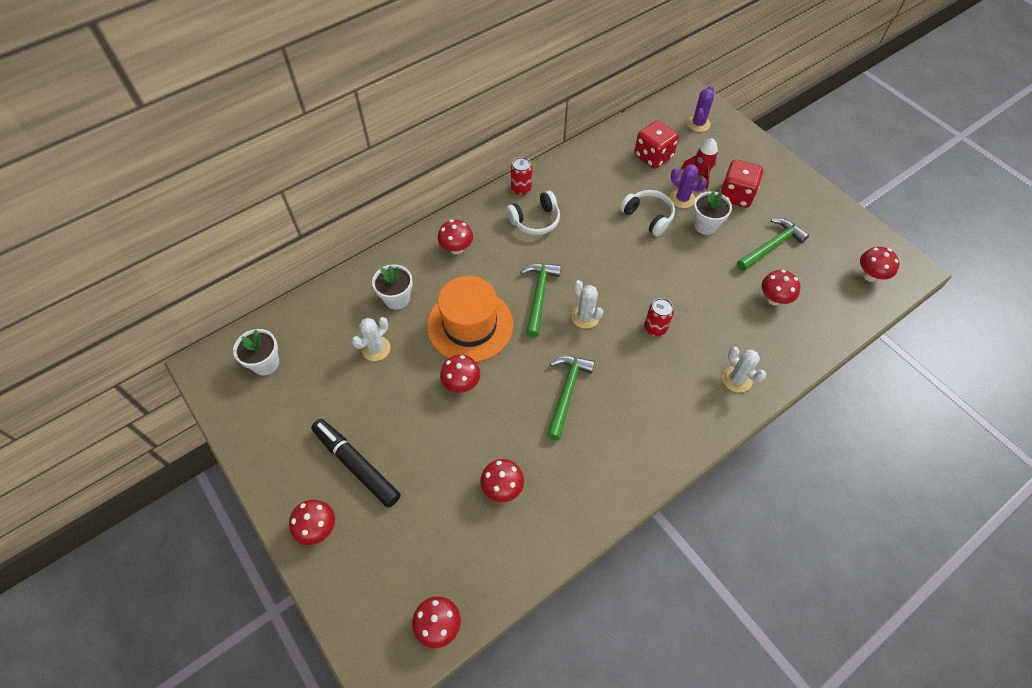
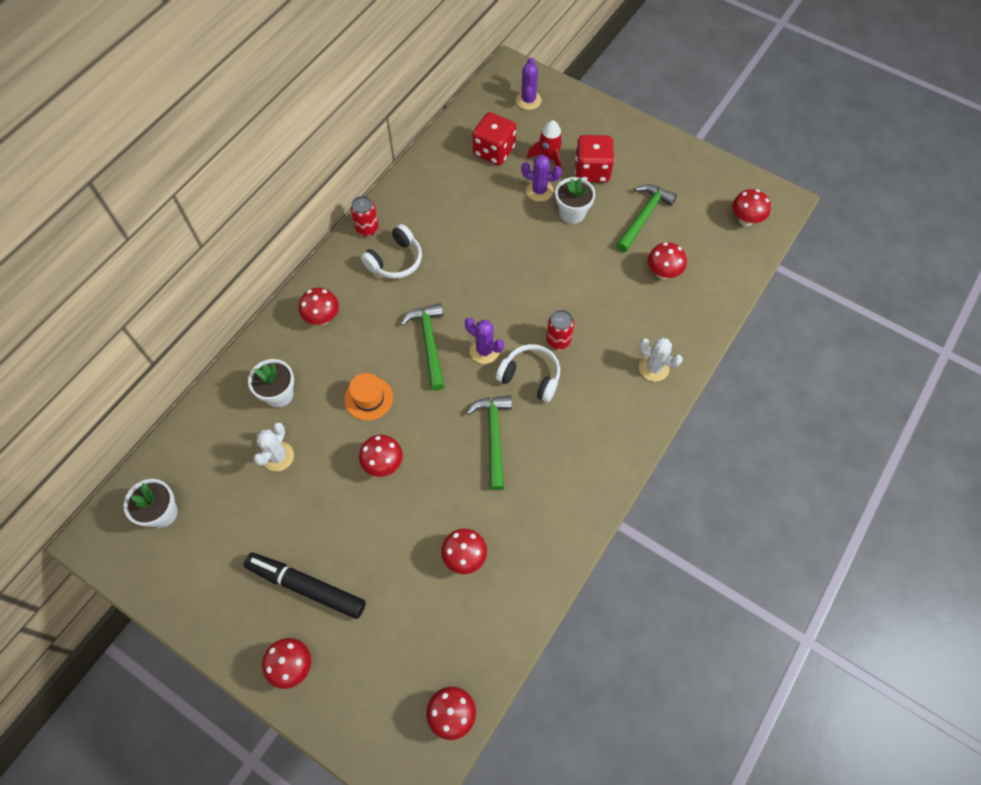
camera: 20 degrees left, 5 degrees up
(470, 325) = (368, 398): orange hat -> orange hat, size x0.51
(585, 317) = (484, 351): white cactus -> purple cactus
(648, 216) = (511, 221): white headphones -> white headphones (530, 376)

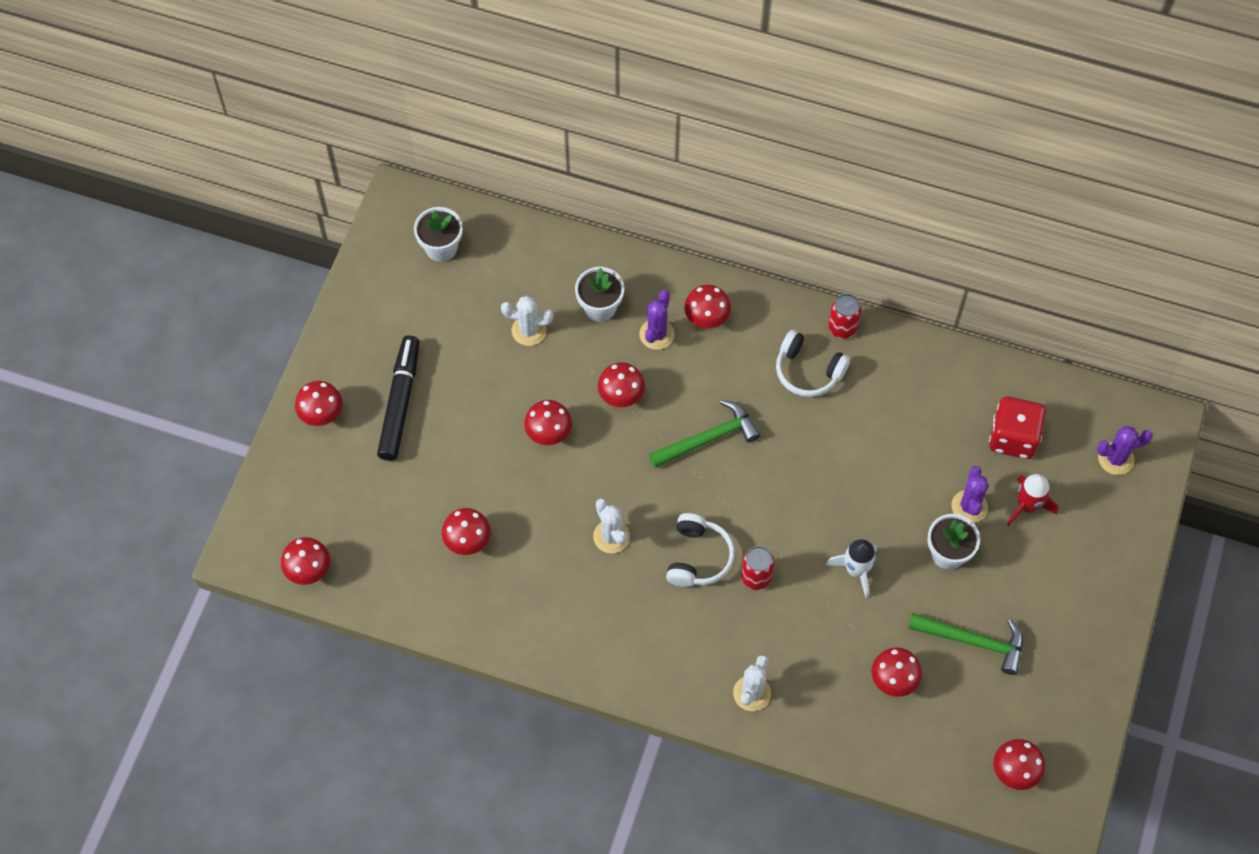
camera: 75 degrees right, 0 degrees up
(368, 398) = (621, 396): orange hat -> red mushroom
(484, 351) = (717, 499): purple cactus -> purple cactus (656, 334)
(494, 437) = (611, 536): green hammer -> white cactus
(570, 273) = (856, 570): none -> white rocket
(592, 171) = (1025, 563): red dice -> none

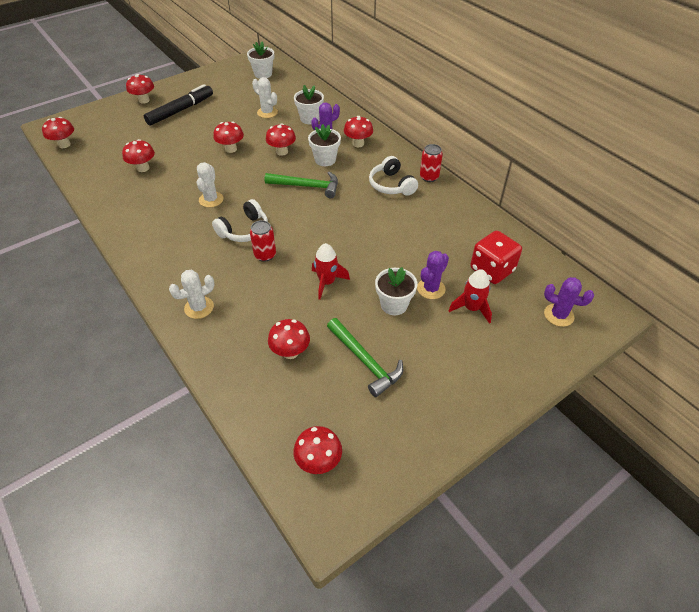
camera: 35 degrees right, 15 degrees down
(690, 376) = (325, 160): none -> white flower pot
(856, 570) = (327, 282): white rocket -> red rocket

